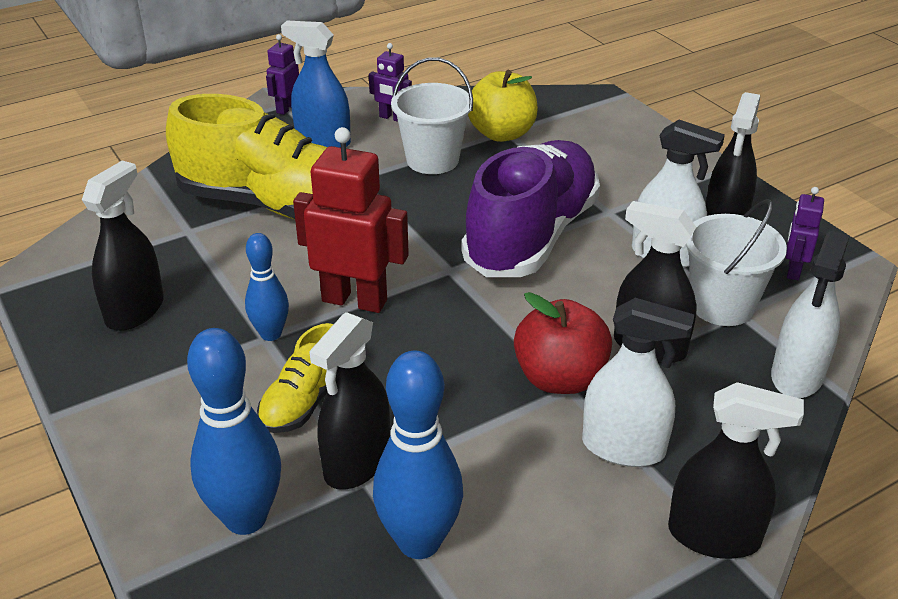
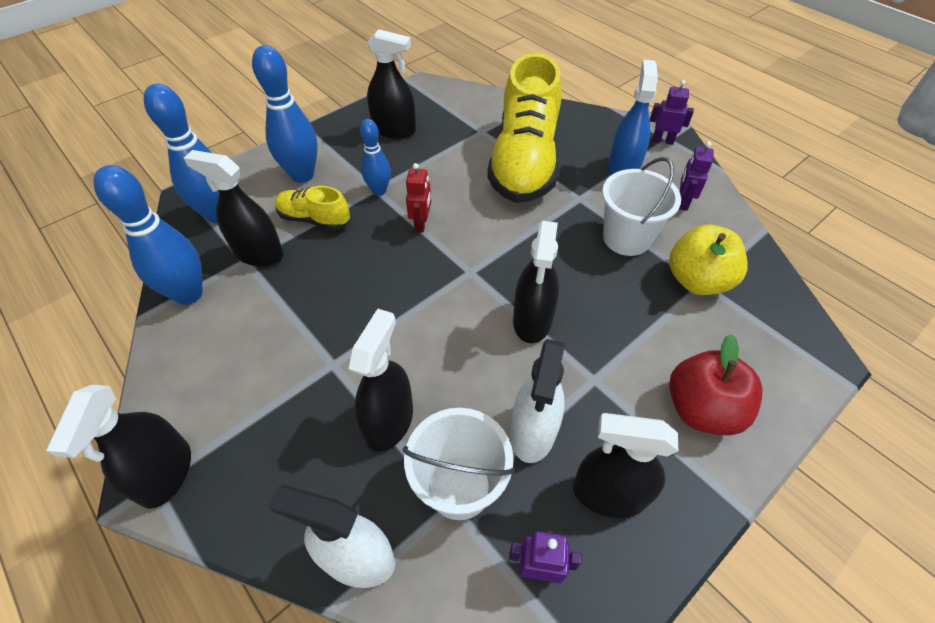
camera: 80 degrees right, 15 degrees up
(193, 415) = (302, 175): none -> blue bowling pin
(355, 300) = (421, 224): red robot -> red robot, size x0.52
(531, 236) = (532, 320): purple shoe -> black spray bottle
(560, 378) = (343, 357): red apple -> red apple (701, 409)
(623, 447) = (265, 405): white spray bottle -> none

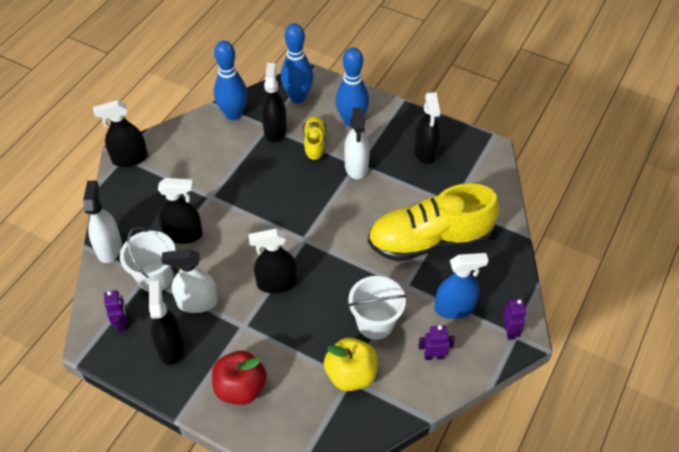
camera: 70 degrees right, 0 degrees up
(379, 191) = (356, 166): blue bowling pin -> white spray bottle
(421, 224) = (335, 200): red robot -> none

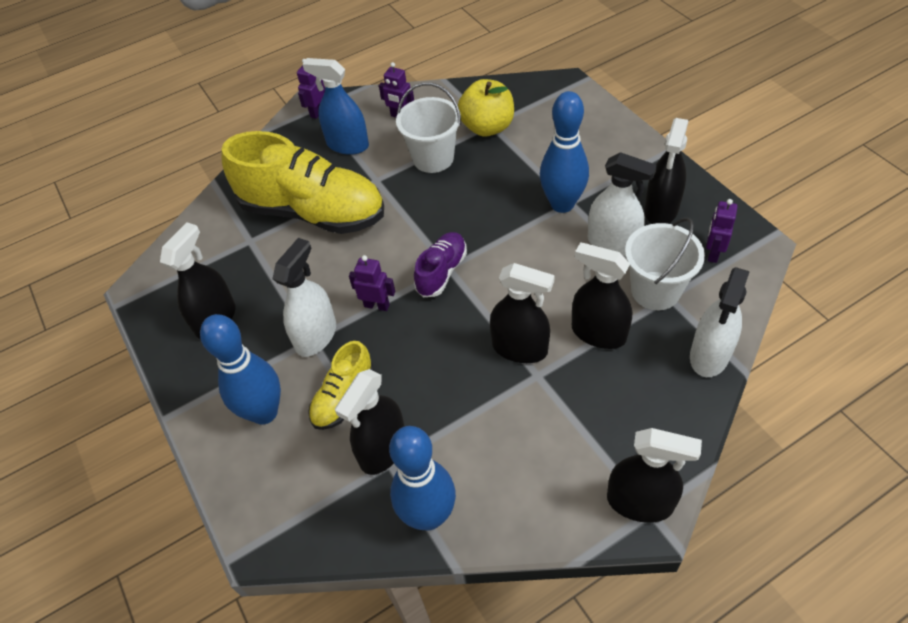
camera: 145 degrees left, 0 degrees up
(240, 388) = (600, 151): red apple -> none
(276, 283) = (510, 231): black spray bottle -> black spray bottle (520, 348)
(298, 97) = (306, 500): blue bowling pin -> blue bowling pin (562, 204)
(306, 234) = (441, 272): none -> purple shoe
(333, 197) = (377, 305): none -> purple robot

